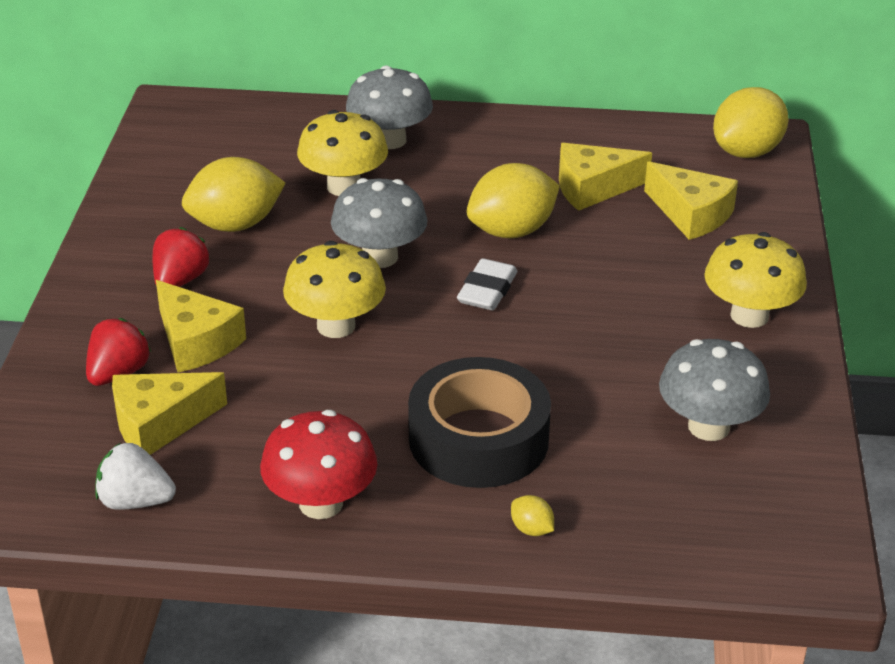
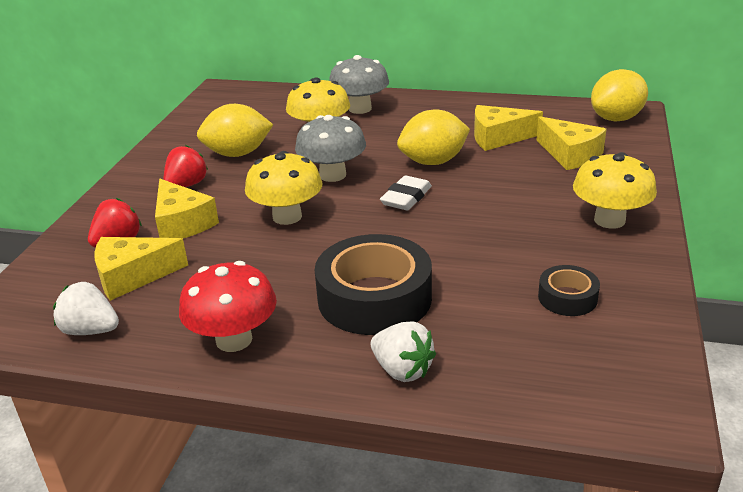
camera: 10 degrees right, 5 degrees down
(531, 529) = (402, 370): yellow lemon -> white strawberry
(708, 427) = (567, 298): grey mushroom -> black tape

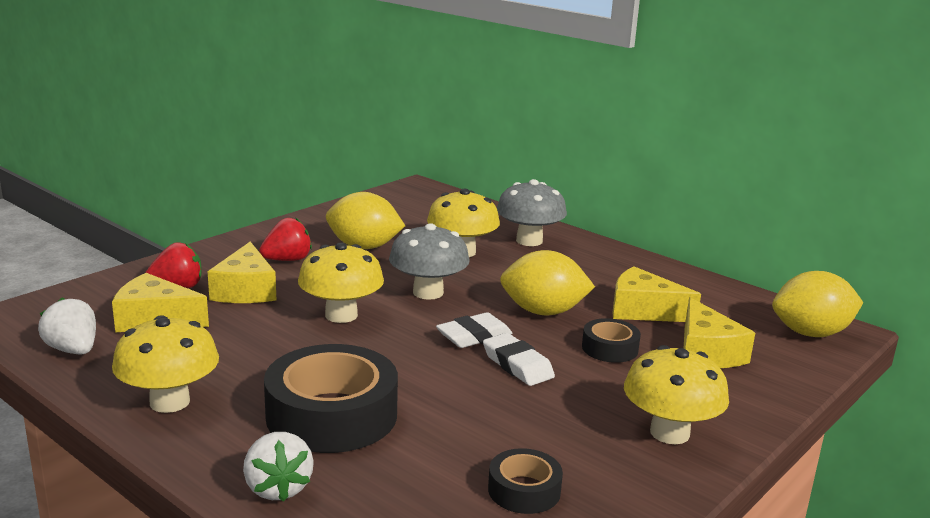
camera: 25 degrees right, 10 degrees down
(234, 340) = (170, 402): red mushroom -> yellow mushroom
(461, 209) = (517, 365): none -> white eraser
(507, 173) = (610, 348): none -> black tape

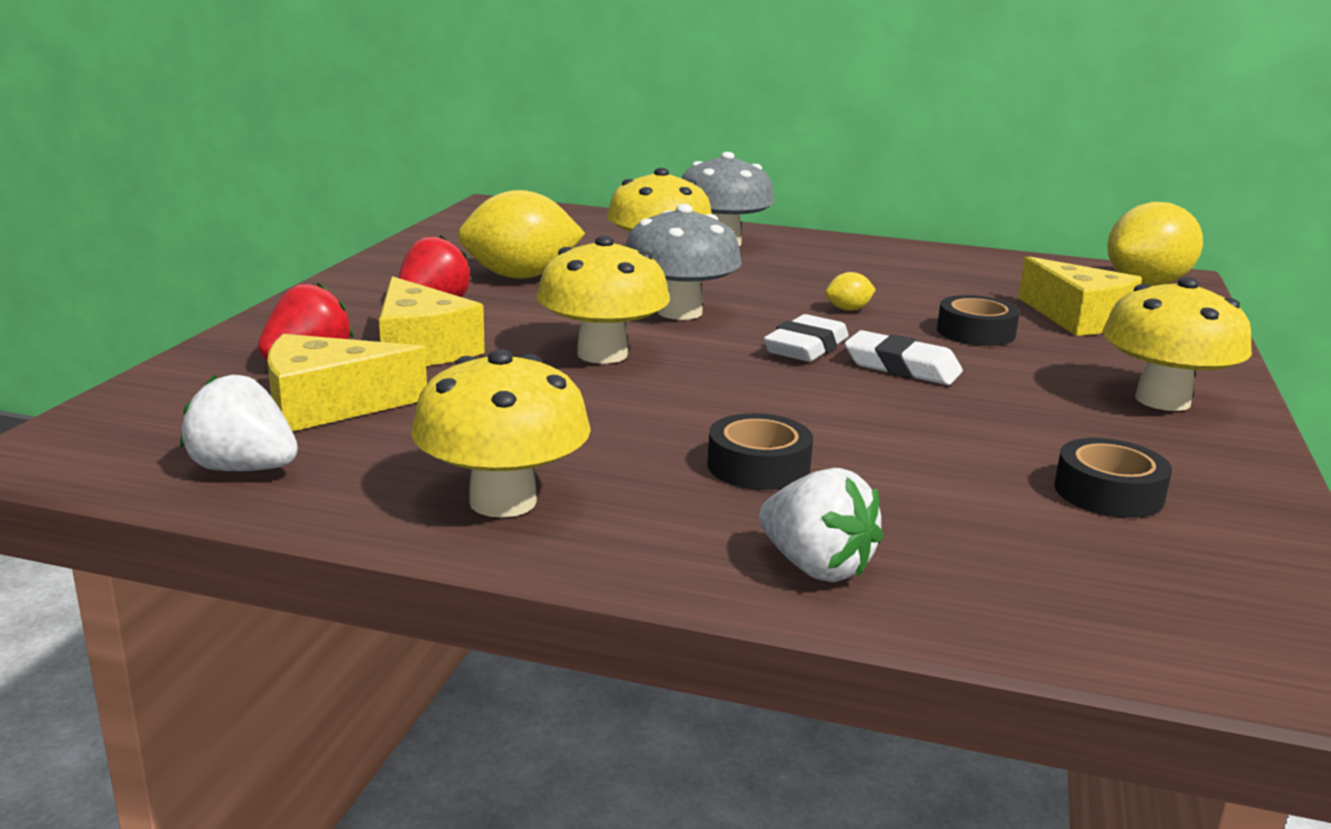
camera: 25 degrees left, 0 degrees up
(332, 415) = (758, 466): black tape -> black tape, size x0.50
(543, 312) = (848, 309): yellow lemon -> yellow lemon, size x0.42
(643, 310) = (954, 290): yellow cheese -> none

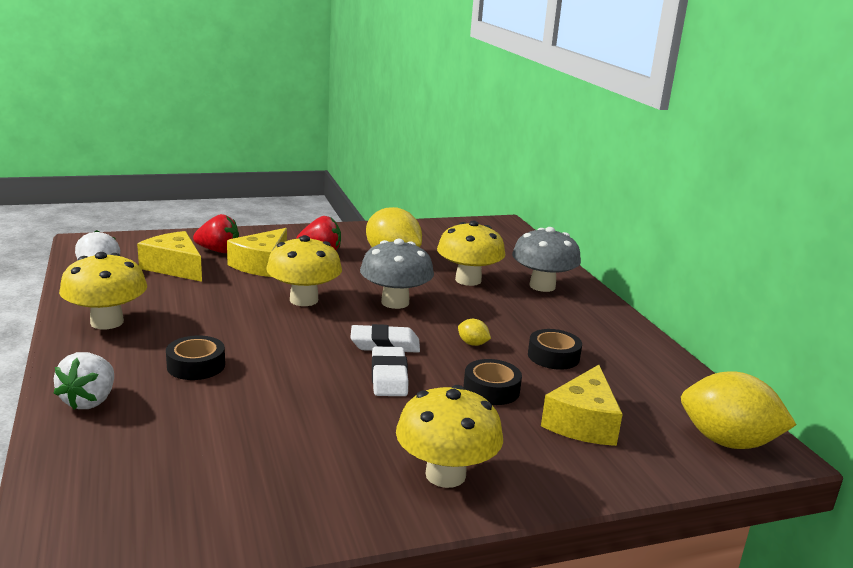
camera: 55 degrees right, 0 degrees up
(1108, 492) = (254, 470): black tape -> black tape (553, 356)

